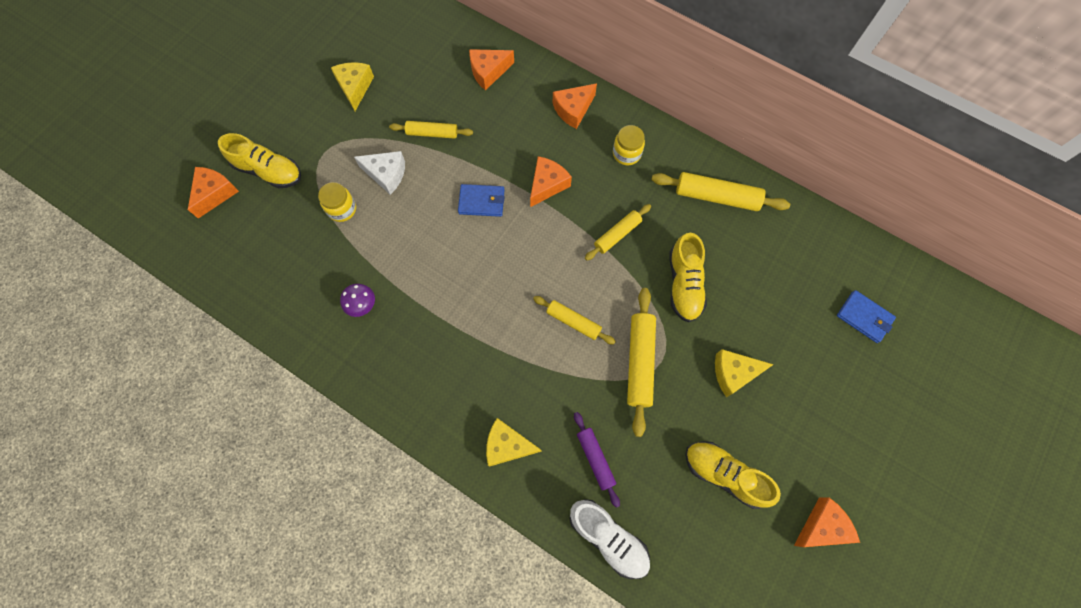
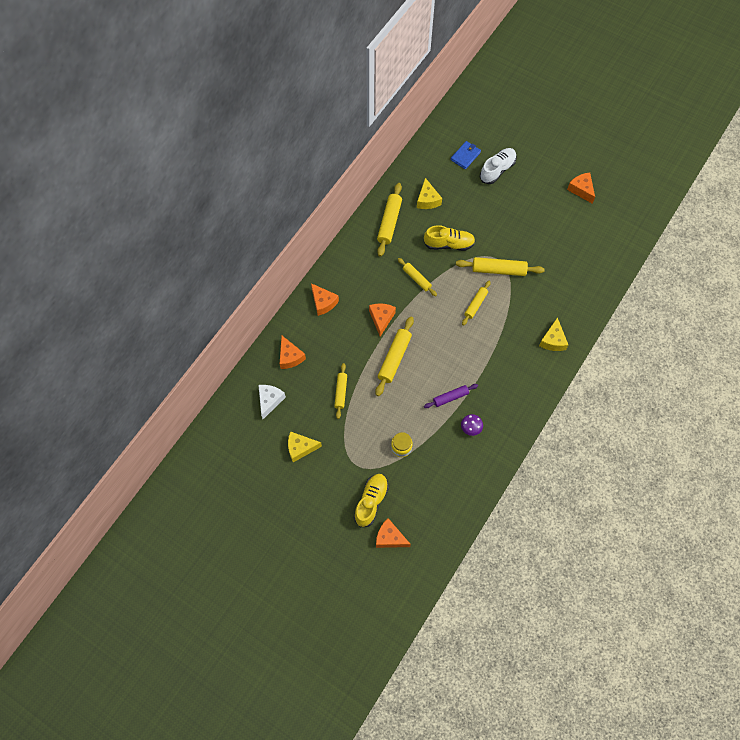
camera: 90 degrees left, 5 degrees down
(386, 174) = (374, 420): white cheese -> white cheese (269, 401)
(481, 201) = (394, 358): blue wallet -> yellow rolling pin
(547, 185) = (381, 319): orange cheese -> orange cheese turned 60 degrees clockwise
(595, 459) = (556, 294): purple rolling pin -> purple rolling pin (450, 397)
(608, 538) = (598, 289): white shoe -> white shoe (497, 170)
(626, 153) = (358, 271): yellow jar -> none
(724, 474) = (559, 232): yellow shoe -> none
(734, 373) = (502, 223): yellow cheese -> yellow cheese (427, 200)

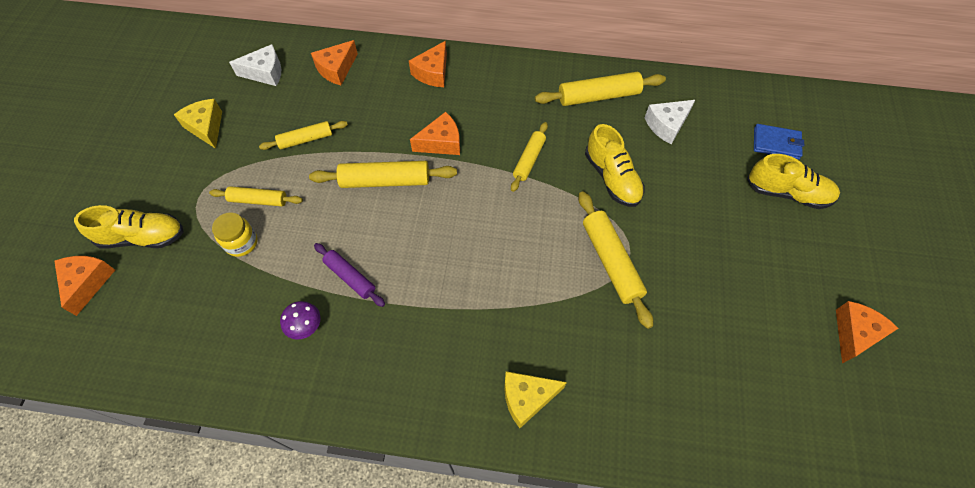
camera: 65 degrees right, 5 degrees down
(427, 200) = (666, 125): yellow cheese -> white cheese
(475, 304) = (529, 252): yellow rolling pin -> yellow rolling pin (258, 200)
(497, 170) = (787, 193): white shoe -> yellow shoe

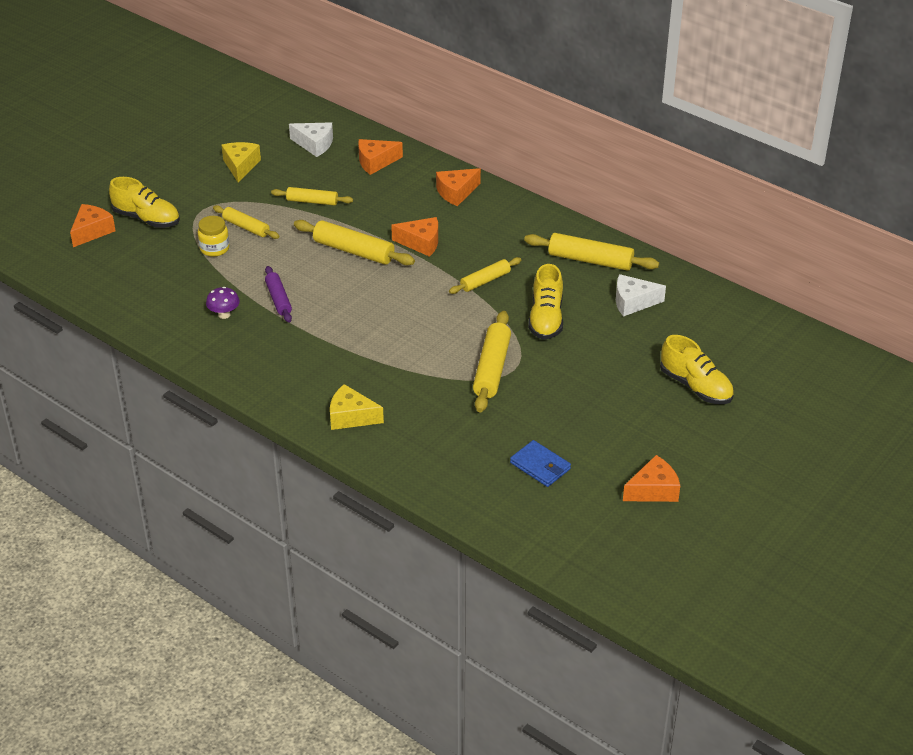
camera: 30 degrees right, 20 degrees down
(776, 143) = (724, 351): blue wallet -> blue wallet (540, 466)

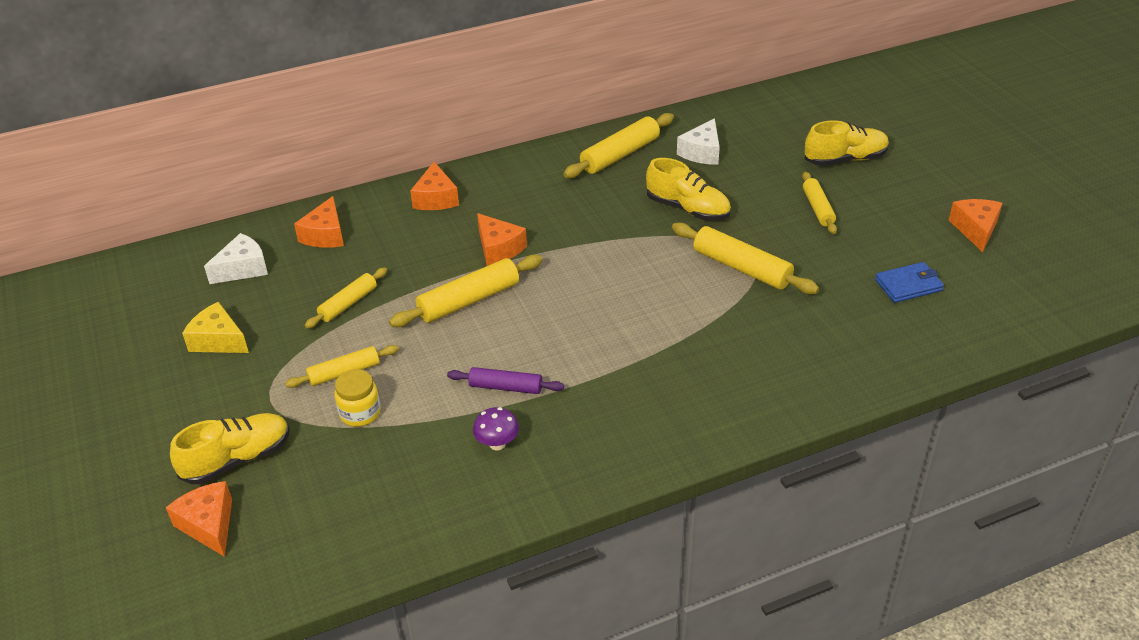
camera: 60 degrees left, 0 degrees up
(351, 417) = (757, 393): yellow cheese -> none
(421, 243) = (498, 248): orange cheese -> orange cheese turned 105 degrees clockwise
(485, 281) = (598, 227): yellow rolling pin -> yellow rolling pin (818, 208)

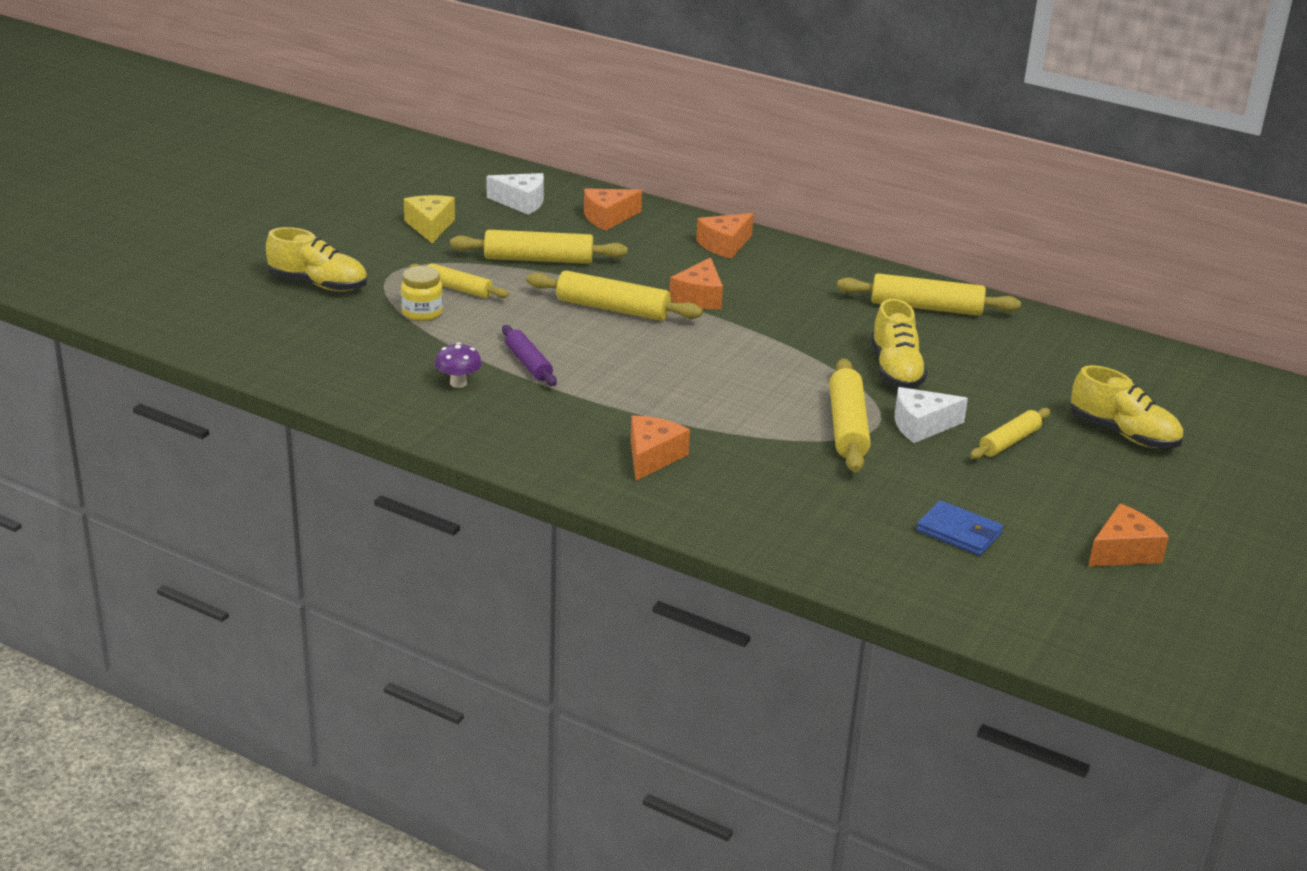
camera: 50 degrees right, 10 degrees down
(209, 525) = (245, 300): orange cheese -> orange cheese (652, 457)
(348, 304) = (538, 259): yellow rolling pin -> yellow rolling pin, size x1.58
(702, 152) = (1000, 348): white cheese -> white cheese (921, 425)

